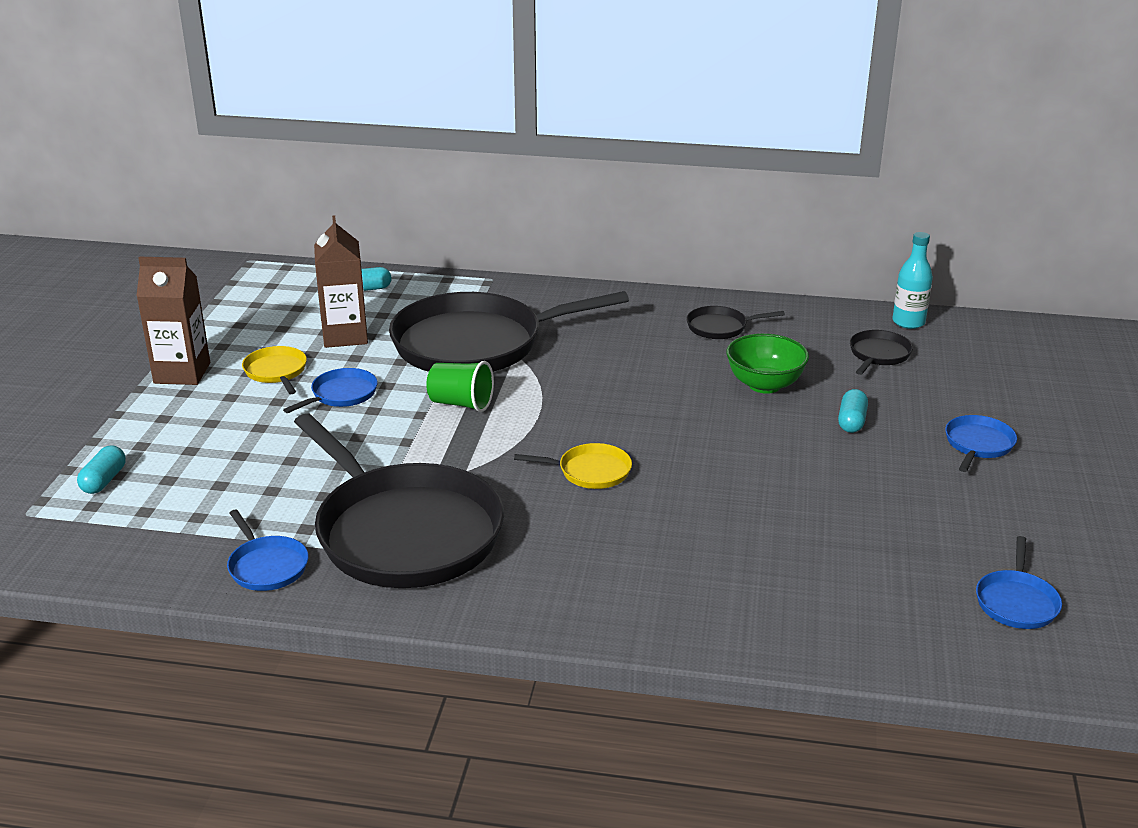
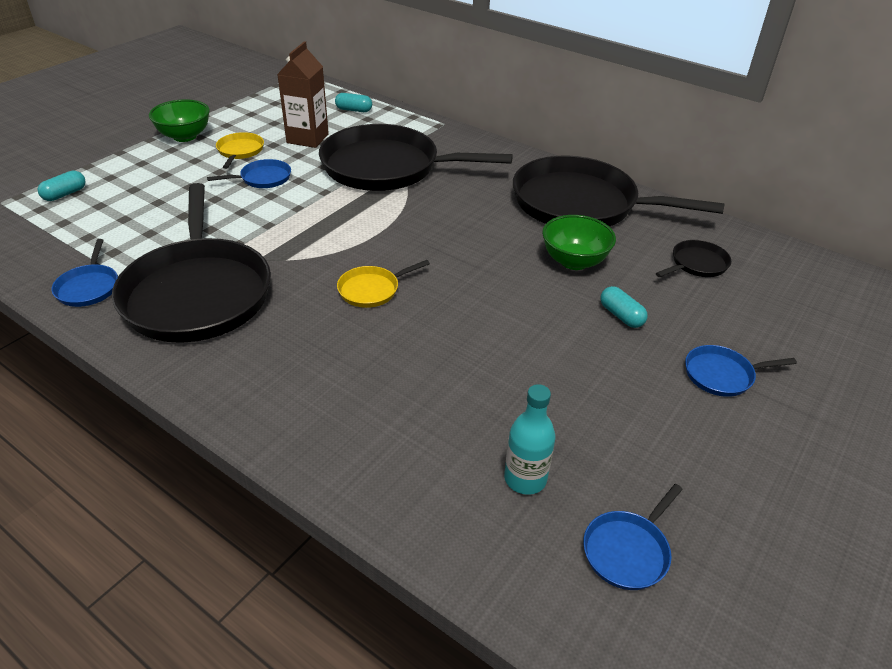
camera: 25 degrees right, 10 degrees up
(182, 373) = (185, 136): brown carton -> green bowl
(461, 403) = (333, 208): green cup -> none
(590, 471) = (371, 290): yellow pan -> yellow pan turned 120 degrees clockwise
(720, 327) = (580, 204): black pan -> black pan, size x2.41
(851, 421) = (621, 316): turquoise capsule -> turquoise capsule turned 75 degrees counterclockwise
(908, 322) = (748, 243): turquoise bottle -> turquoise bottle (525, 479)
(978, 444) = (721, 375): blue pan -> blue pan turned 150 degrees counterclockwise

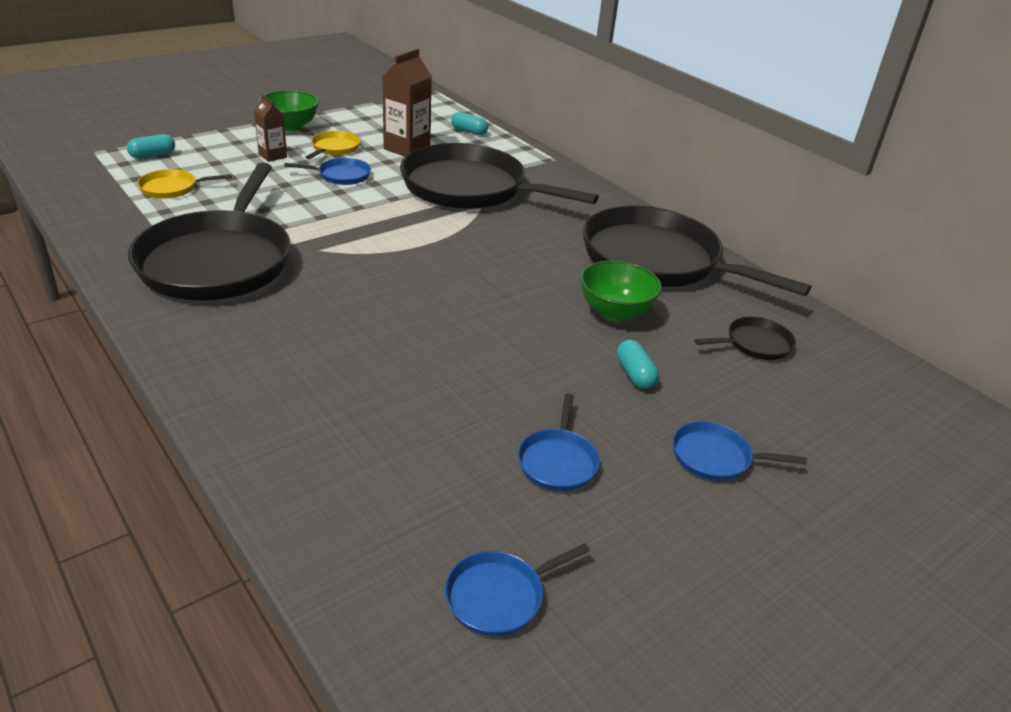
camera: 15 degrees right, 5 degrees down
(88, 287) = (124, 235): blue pan -> blue pan (558, 461)
(185, 171) = (272, 156): none -> brown carton
(371, 290) = (385, 293): yellow pan -> yellow pan (172, 188)
(525, 479) = (432, 500): turquoise bottle -> none

